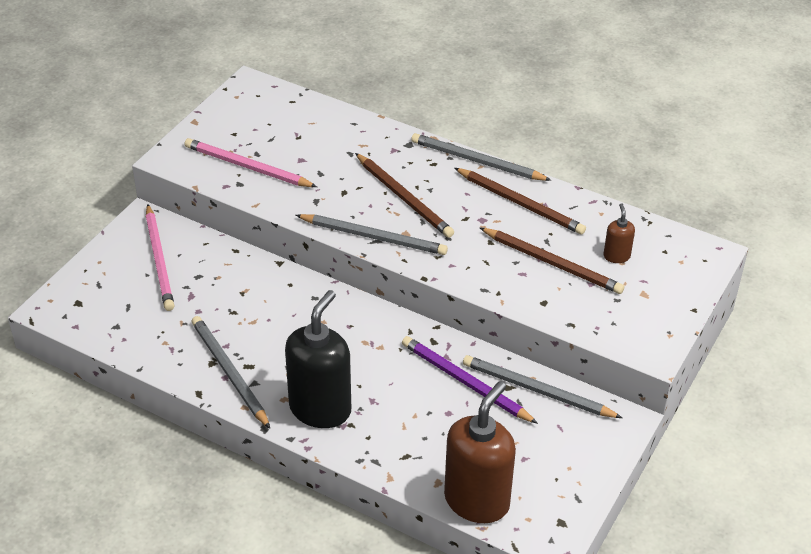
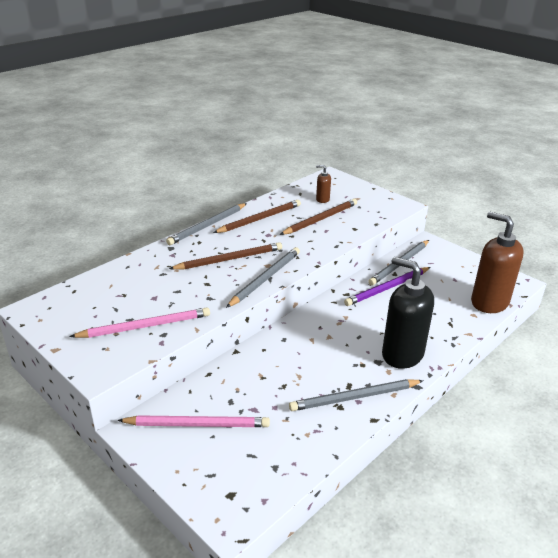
camera: 75 degrees left, 10 degrees down
(248, 167) = (145, 326): pink pencil -> pink pencil turned 150 degrees counterclockwise

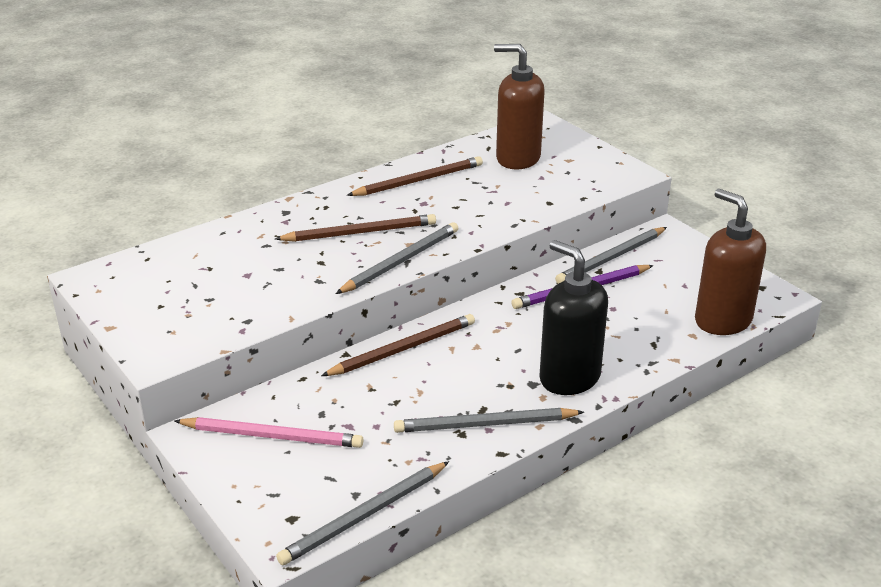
camera: 10 degrees right, 0 degrees up
(145, 326) = (226, 309): pink pencil -> none
(208, 225) = (344, 185): grey pencil -> grey pencil (365, 515)
(320, 219) = (504, 186): brown pencil -> brown pencil (402, 349)
(322, 199) = (517, 158): brown soap dispenser -> brown soap dispenser, size x2.21

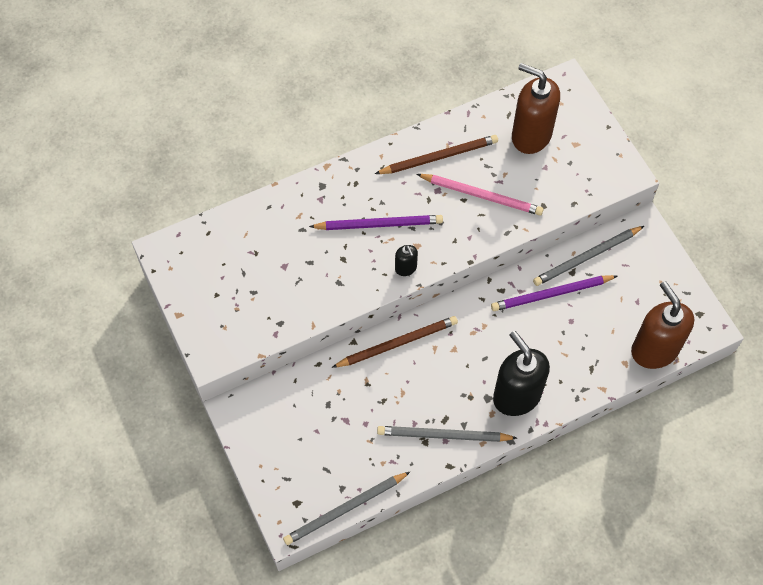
camera: 10 degrees right, 30 degrees up
(271, 436) = (290, 422): pink pencil -> pink pencil (481, 195)
(359, 232) = (378, 224): brown pencil -> purple pencil
(400, 261) = (406, 268): grey pencil -> black soap dispenser

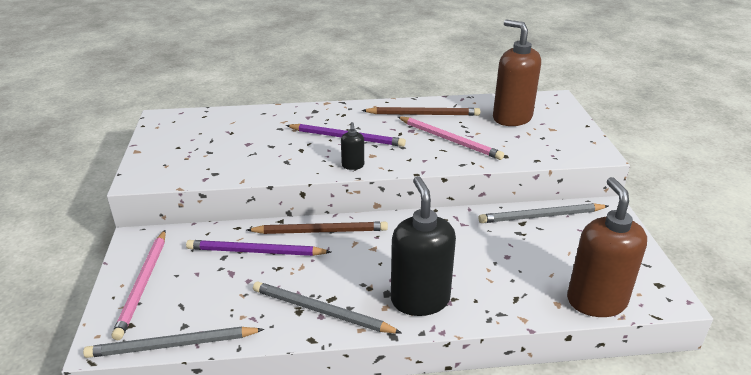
camera: 20 degrees right, 30 degrees down
(279, 458) = (143, 284): none -> pink pencil
(552, 294) = (494, 233): purple pencil -> purple pencil (256, 252)

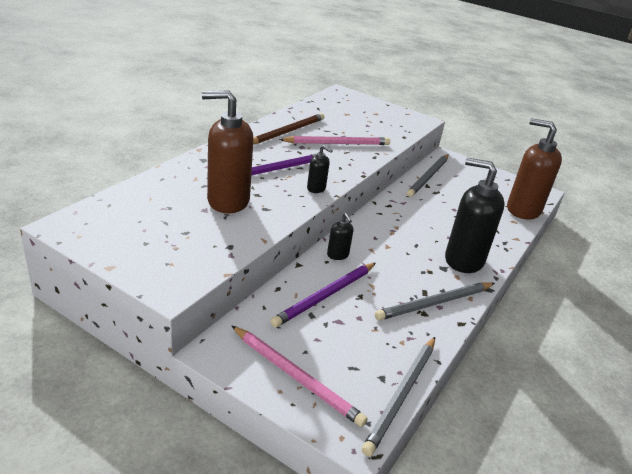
camera: 55 degrees left, 0 degrees up
(320, 231) = (338, 255): brown pencil -> black soap dispenser
(512, 118) = (343, 114): brown soap dispenser -> brown soap dispenser (228, 201)

